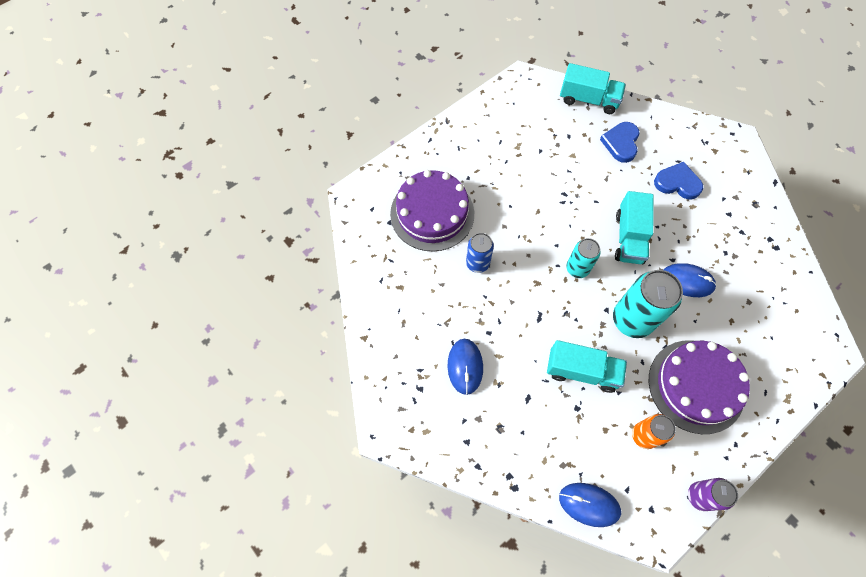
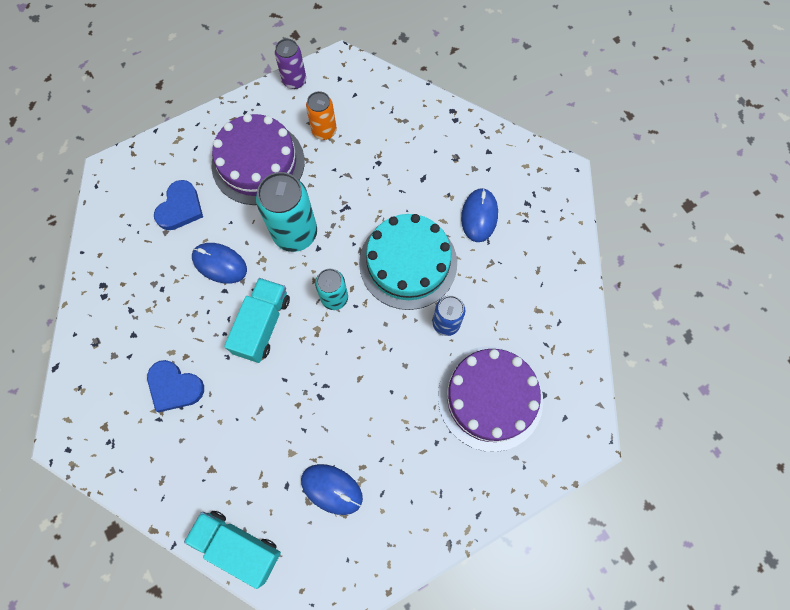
camera: 170 degrees left, 5 degrees up
(522, 310) = (408, 263): none -> turquoise cake
(582, 371) = (363, 193): turquoise truck -> none
(589, 504) = (391, 89): blue mouse -> blue mouse (331, 489)
(621, 143) = (221, 460): blue heart -> blue heart (180, 208)

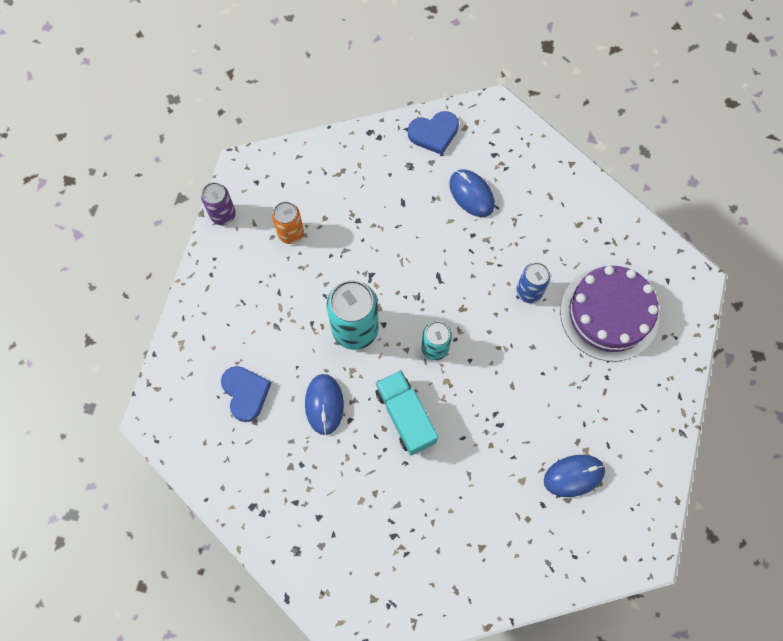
camera: 45 degrees left, 0 degrees up
(174, 387) = (392, 521): blue heart -> blue heart (434, 133)
(220, 264) = (324, 404): blue mouse -> blue mouse turned 75 degrees counterclockwise
(238, 546) = (554, 575): turquoise truck -> none
(258, 163) = (267, 304): purple cake -> none
(408, 263) = (458, 274): turquoise cake -> none

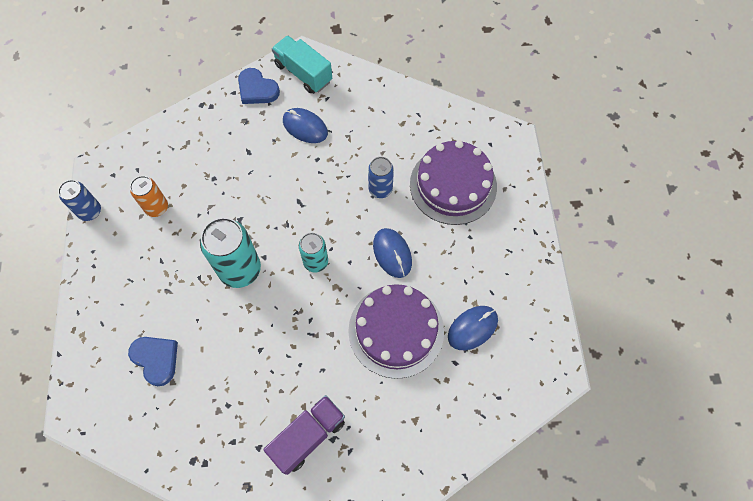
camera: 20 degrees left, 5 degrees down
(223, 215) = (90, 211): purple can -> blue can
(324, 404) = (232, 344): blue mouse -> blue mouse (392, 253)
(370, 524) = (308, 436): none -> purple truck
(405, 416) = (309, 329): turquoise truck -> turquoise truck (303, 73)
(434, 133) = (257, 89): blue heart -> blue heart turned 75 degrees clockwise
(493, 450) = (396, 330): none -> purple cake

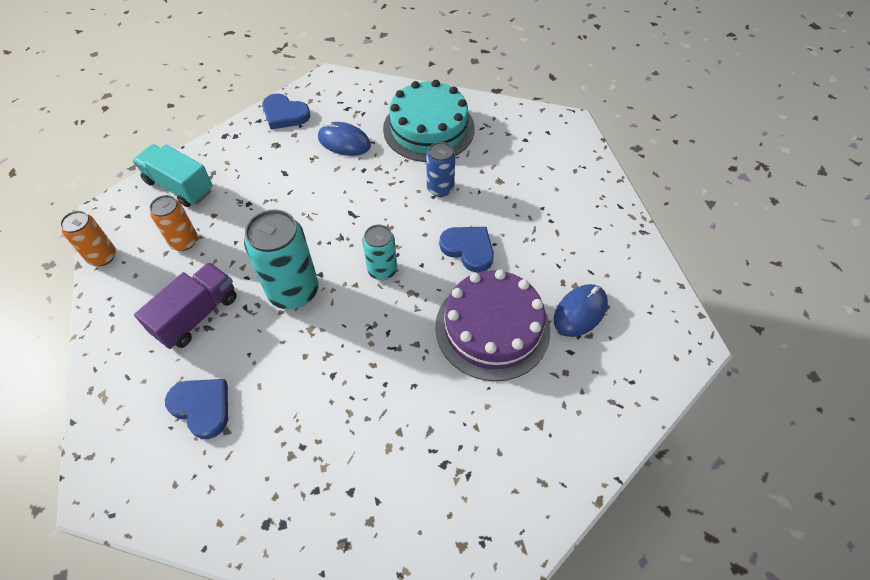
camera: 10 degrees left, 10 degrees down
(90, 211) = (102, 256): blue can -> orange can
(303, 73) = (333, 94): turquoise truck -> turquoise truck (179, 186)
(308, 436) = (411, 467): purple truck -> purple truck (197, 315)
(383, 124) = (428, 128): none -> turquoise cake
(392, 253) = (468, 249): blue mouse -> blue heart
(453, 185) = (519, 174): purple cake -> none

